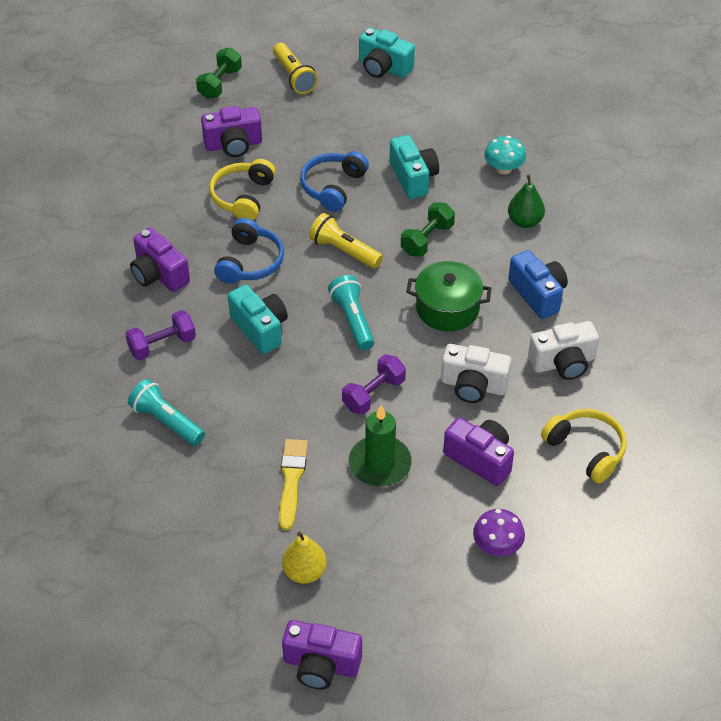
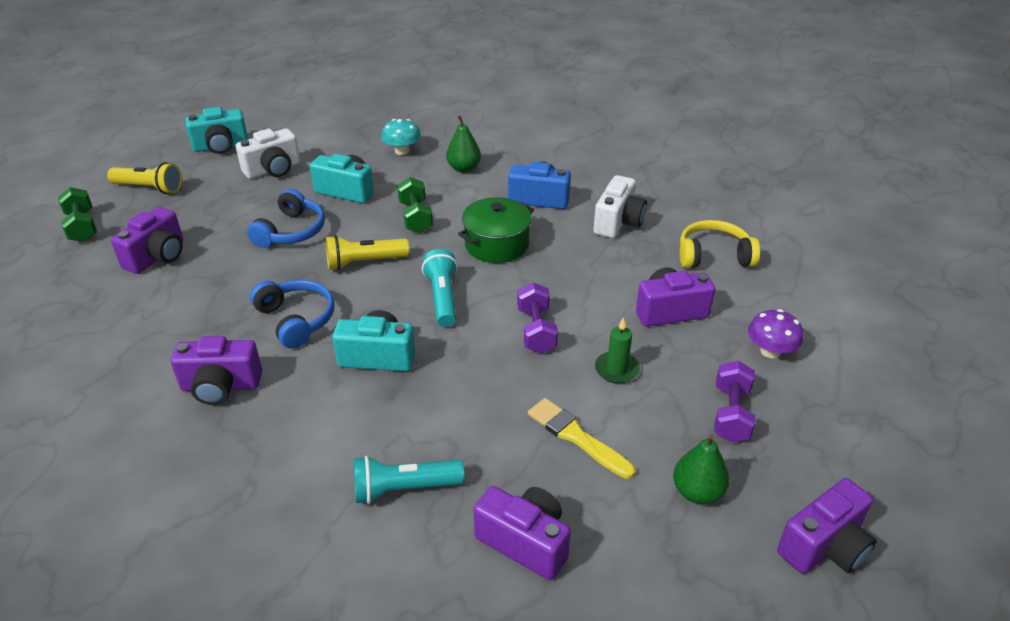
camera: 50 degrees left, 10 degrees down
(162, 345) = (306, 435): purple dumbbell -> purple dumbbell (731, 414)
(181, 506) = (525, 542): none -> purple camera
(243, 197) = (220, 283): yellow headphones -> none
(304, 572) = (697, 492): yellow pear -> green pear
(333, 187) = (291, 231): blue headphones -> blue headphones turned 135 degrees counterclockwise
(352, 320) = (442, 298): turquoise flashlight -> turquoise flashlight turned 60 degrees clockwise
(380, 464) = (616, 369): green candle -> green candle, size x0.65
(473, 386) = (590, 274): white camera -> white camera (273, 170)

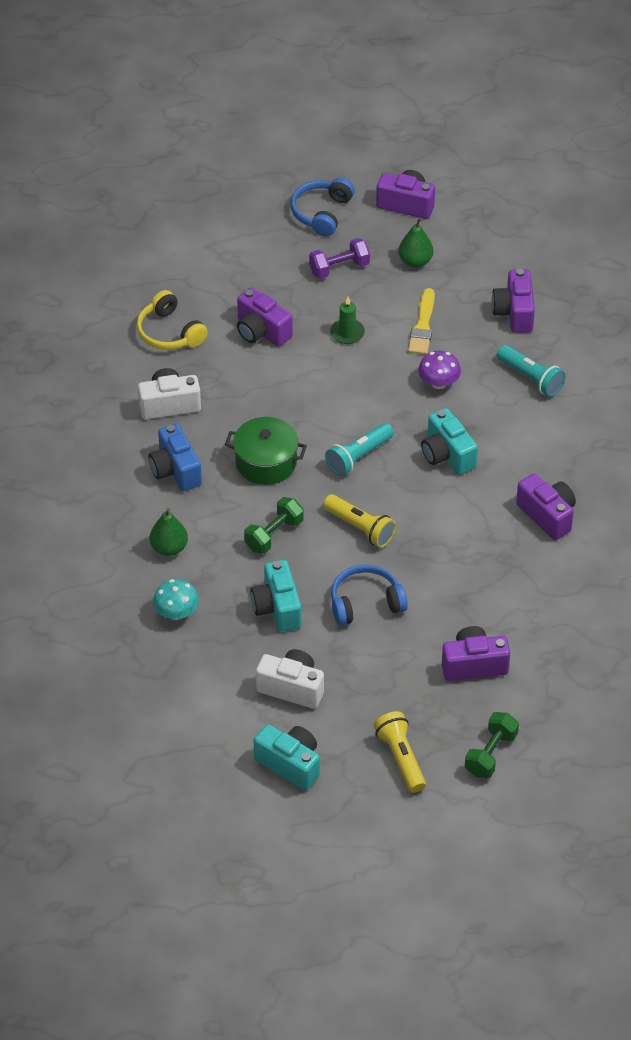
camera: 125 degrees left, 10 degrees up
(296, 320) = (456, 522): blue headphones -> blue headphones (321, 213)
(536, 330) = (346, 389): purple dumbbell -> none
(770, 351) = (261, 269): purple mushroom -> purple mushroom (438, 383)

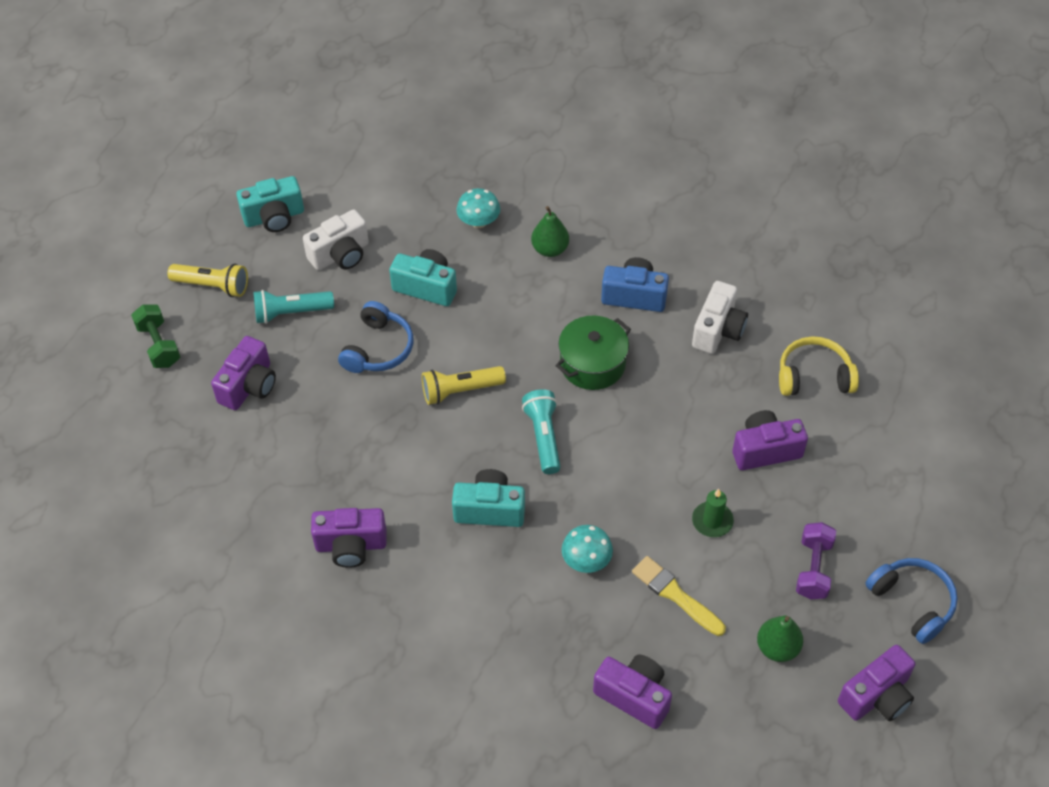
camera: 125 degrees right, 5 degrees up
(274, 535) = (505, 326): green dumbbell -> none
(438, 383) = (586, 560): purple mushroom -> turquoise mushroom
(531, 378) = (530, 649): turquoise flashlight -> turquoise flashlight (291, 313)

